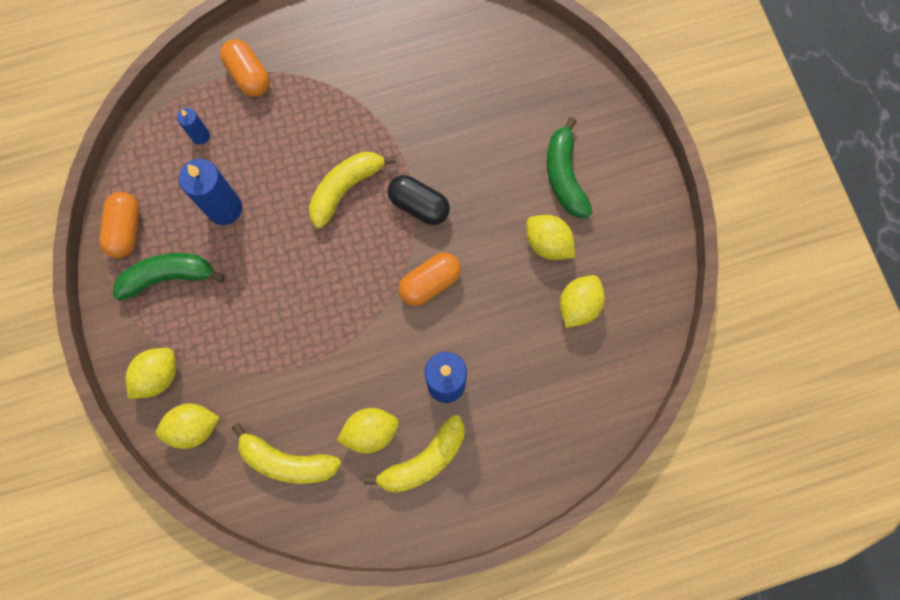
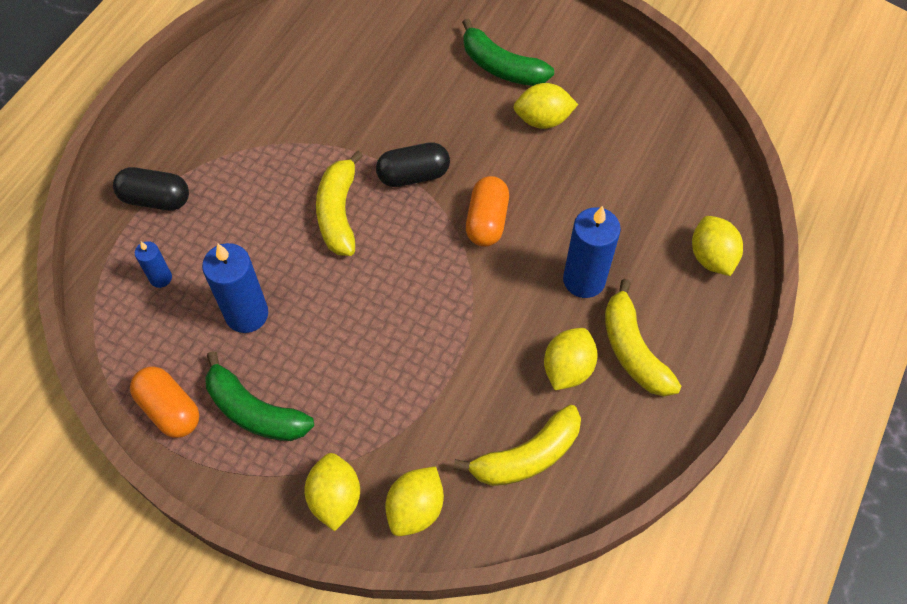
camera: 45 degrees left, 15 degrees down
(169, 277) = (254, 411): green banana -> green banana turned 90 degrees counterclockwise
(249, 76) = (156, 199): orange capsule -> black capsule
(423, 460) = (633, 350): yellow banana -> yellow banana turned 150 degrees clockwise
(578, 305) = (614, 141): yellow lemon -> yellow lemon (711, 257)

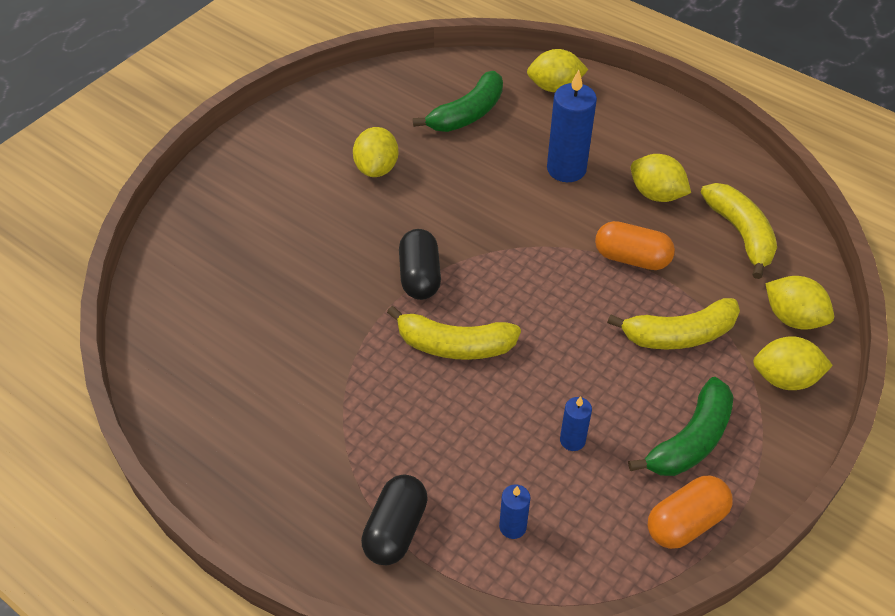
camera: 80 degrees left, 10 degrees down
(247, 314) = (572, 440): blue candle -> blue candle, size x0.53
(487, 221) = (489, 226): orange capsule -> orange capsule (632, 258)
(501, 67) = (298, 189): green banana -> green banana (467, 114)
(633, 350) = (640, 150): yellow banana -> yellow banana (678, 335)

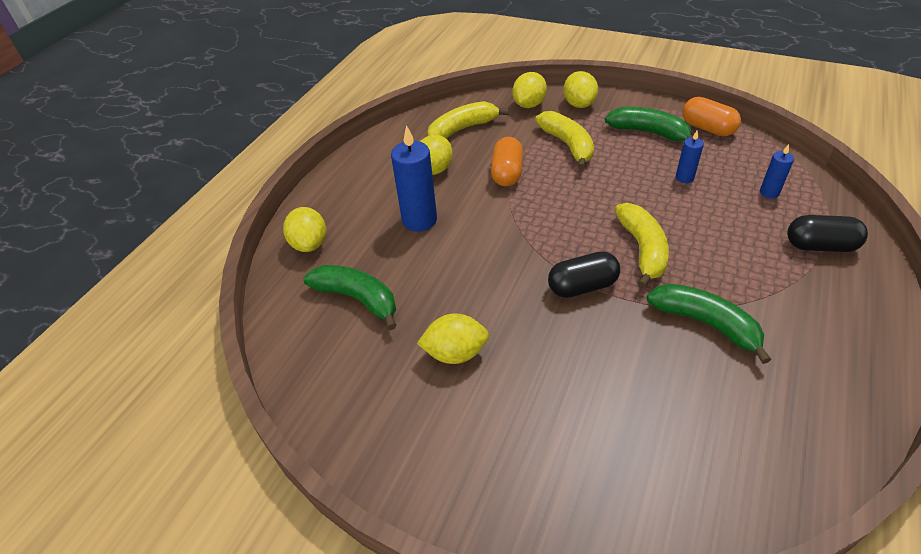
camera: 100 degrees left, 5 degrees down
(331, 359) = (706, 323): none -> green banana

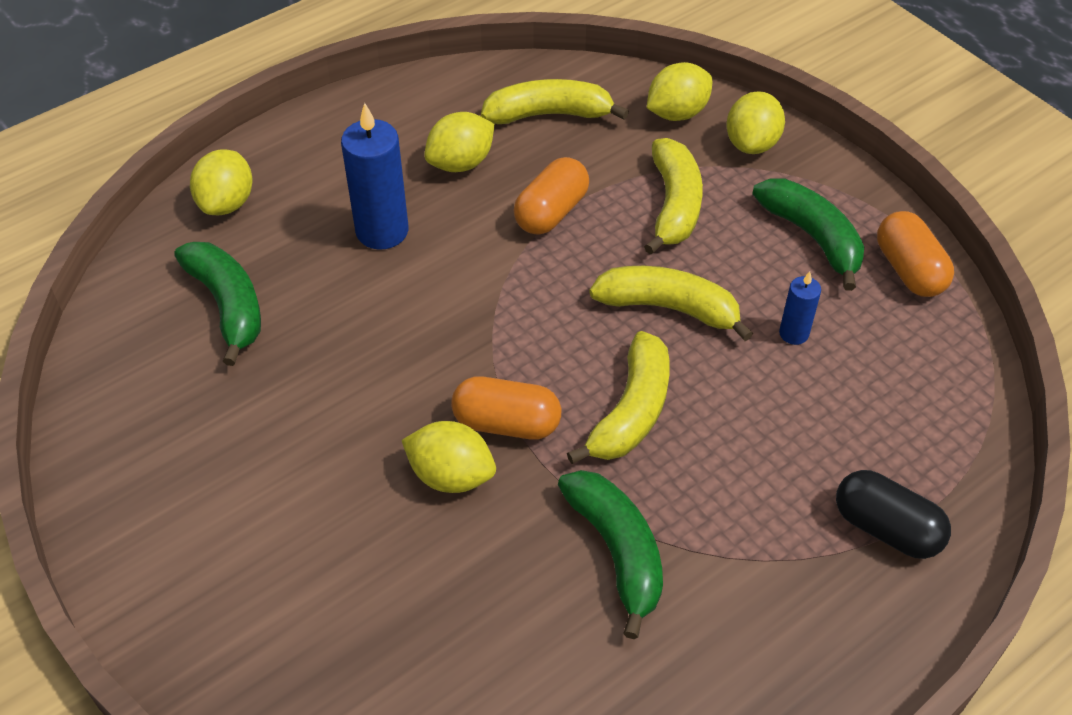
camera: 25 degrees right, 5 degrees up
(455, 353) = (284, 432): yellow lemon -> yellow lemon (451, 475)
(582, 286) = (506, 423): black capsule -> orange capsule
(612, 192) = (669, 308): none -> yellow banana
(769, 192) = (896, 415): blue candle -> none

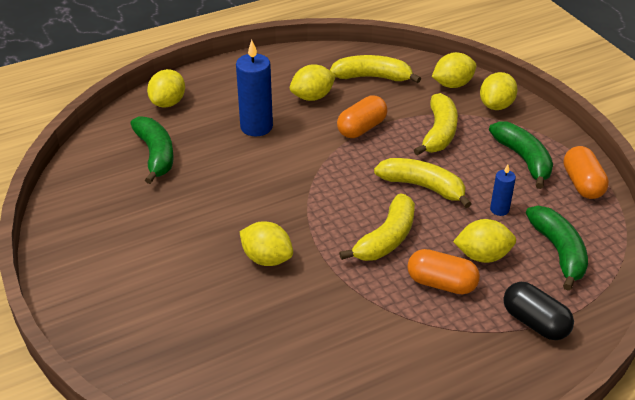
camera: 10 degrees right, 10 degrees down
(506, 423) = (307, 235): orange capsule -> orange capsule (441, 283)
(617, 552) = (359, 312): green banana -> green banana (558, 252)
(785, 421) = (482, 256): none -> yellow lemon

